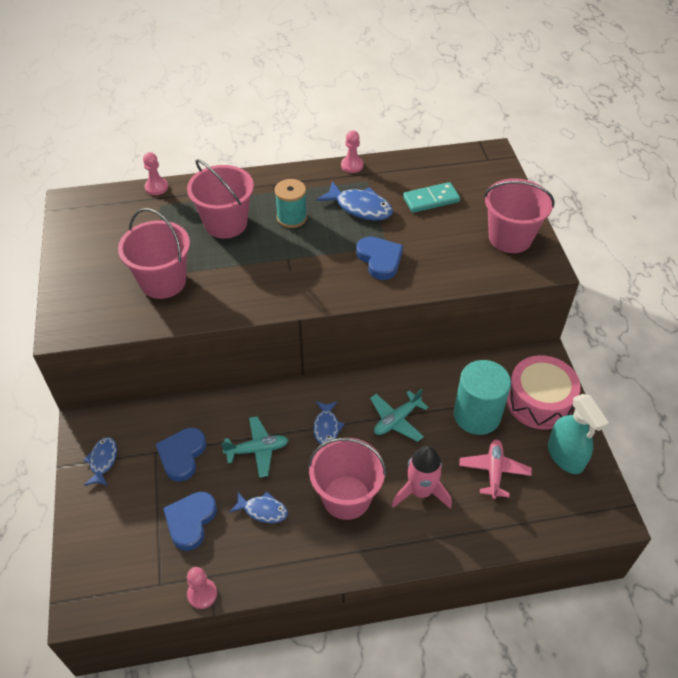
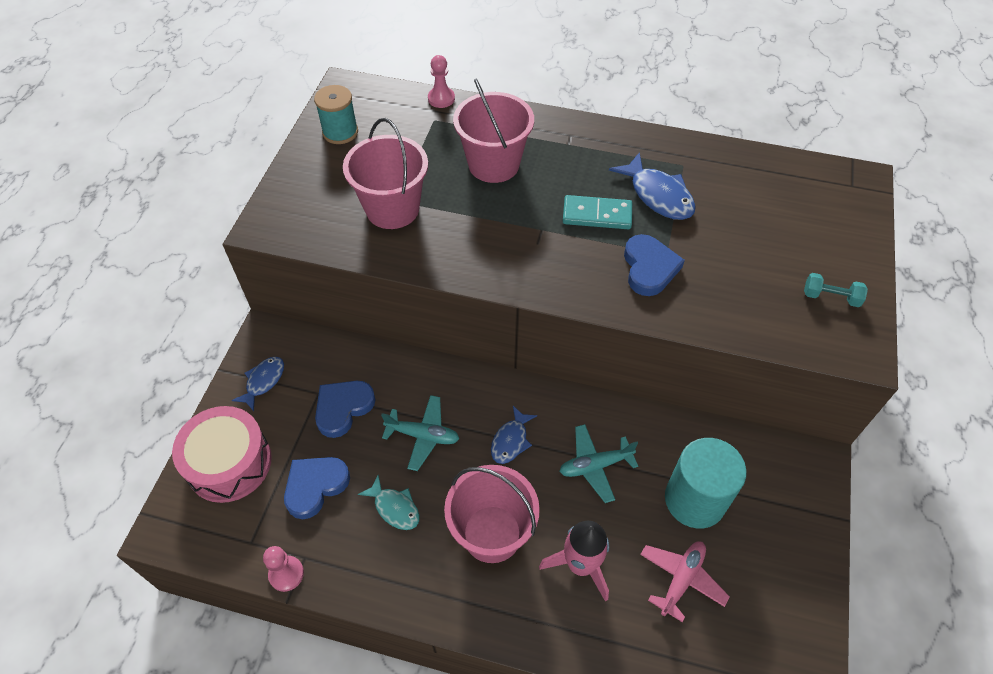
camera: 25 degrees right, 5 degrees up
(263, 510) = (394, 508): blue fish -> turquoise fish
(292, 218) = (571, 181): turquoise spool -> turquoise spool (340, 132)
(352, 165) = (674, 141): pink pawn -> none
(431, 199) = (751, 214): turquoise domino -> turquoise domino (597, 215)
(510, 238) = (830, 297): pink bucket -> turquoise dumbbell
(539, 401) = (783, 515): pink drum -> pink drum (229, 463)
(565, 455) = (783, 599): turquoise spray bottle -> none

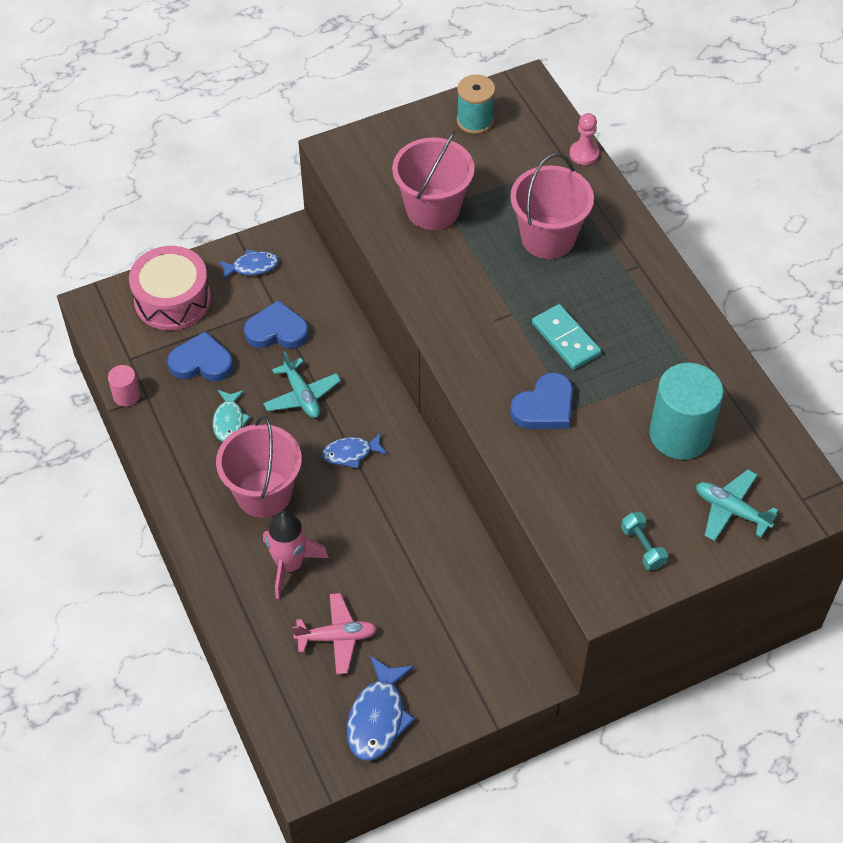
camera: 50 degrees right, 0 degrees up
(286, 574) = (126, 396): pink pawn -> pink cylinder
(595, 466) = (381, 522): turquoise plane -> turquoise plane (731, 510)
(658, 195) = (633, 366): blue fish -> blue fish (378, 717)
(695, 500) = (414, 607): turquoise cylinder -> turquoise cylinder (680, 434)

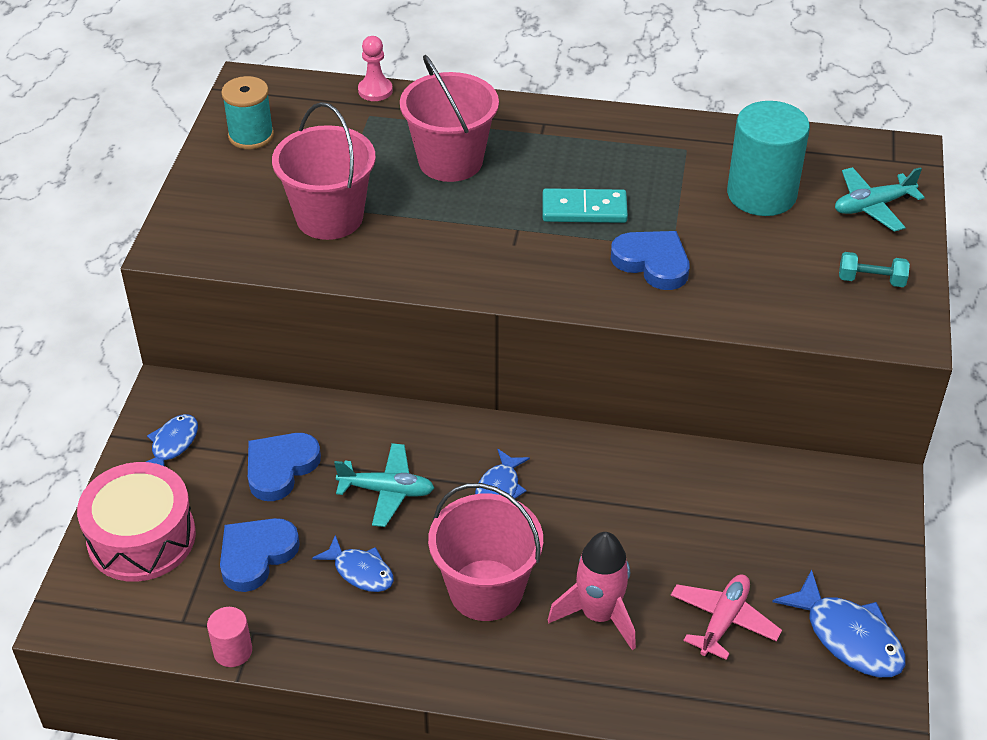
camera: 55 degrees left, 10 degrees down
(229, 420) = (360, 571): turquoise fish -> blue fish
(544, 407) = (652, 263): blue heart -> blue heart turned 45 degrees counterclockwise

